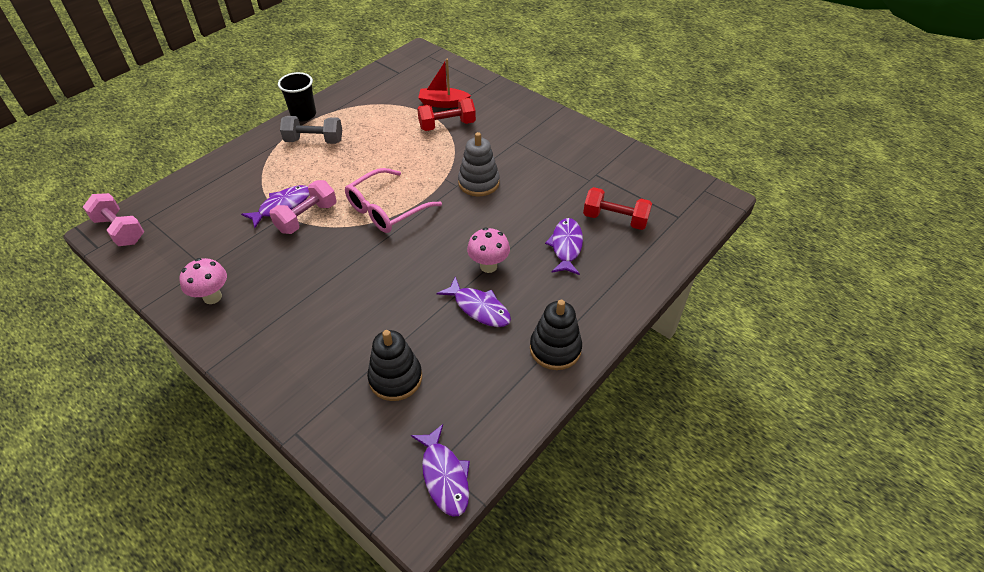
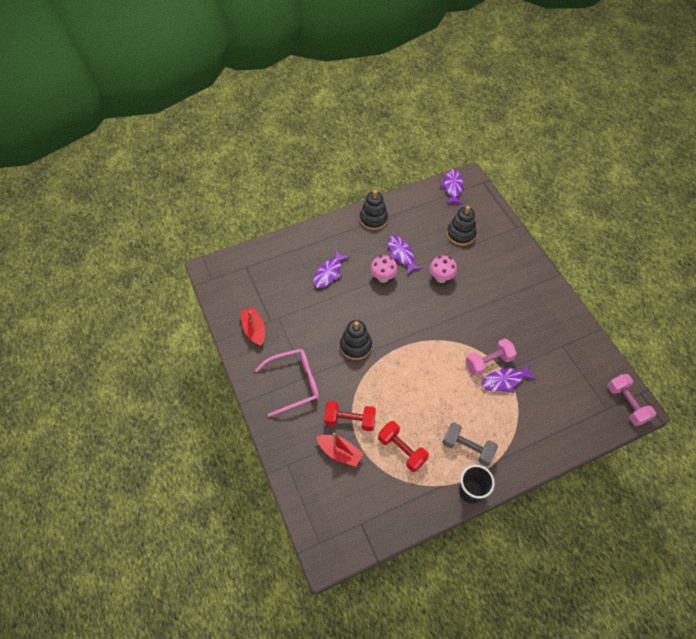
camera: 155 degrees left, 10 degrees up
(212, 297) = (557, 320): pink mushroom -> pink mushroom (441, 278)
(387, 209) = (430, 347): pink glasses -> pink glasses (294, 383)
(478, 183) = (355, 346): grey stacking toy -> black stacking toy
(605, 161) = (254, 329): none -> red boat
(615, 219) = (285, 280): red dumbbell -> red dumbbell (402, 450)

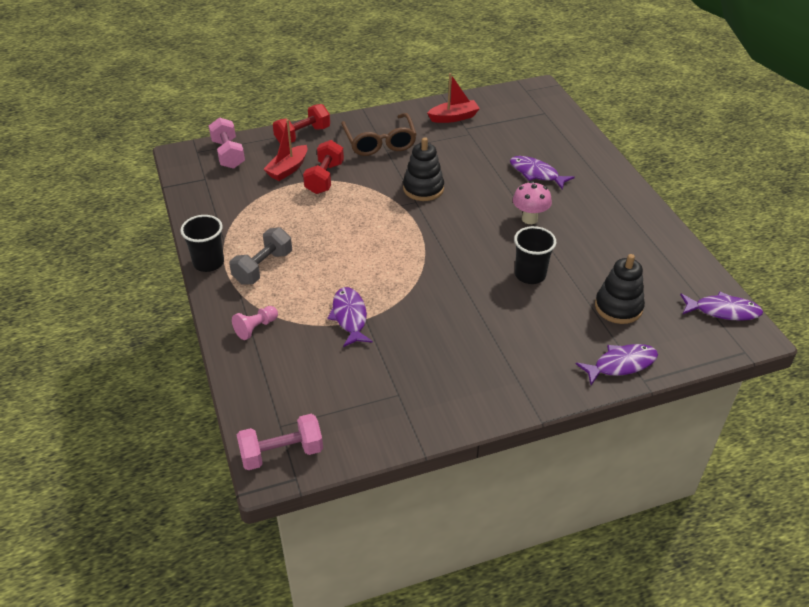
camera: 95 degrees right, 15 degrees down
(294, 383) = (379, 142): pink glasses -> brown glasses
(373, 219) = (636, 218): black stacking toy -> none
(401, 254) = (572, 240): purple fish -> purple fish (621, 364)
(402, 450) = (277, 214): red dumbbell -> red dumbbell (302, 135)
(441, 278) = (530, 275): pink mushroom -> black cup
(488, 362) = (382, 305): pink dumbbell -> pink dumbbell (228, 154)
(530, 440) = (256, 328): none -> pink pawn

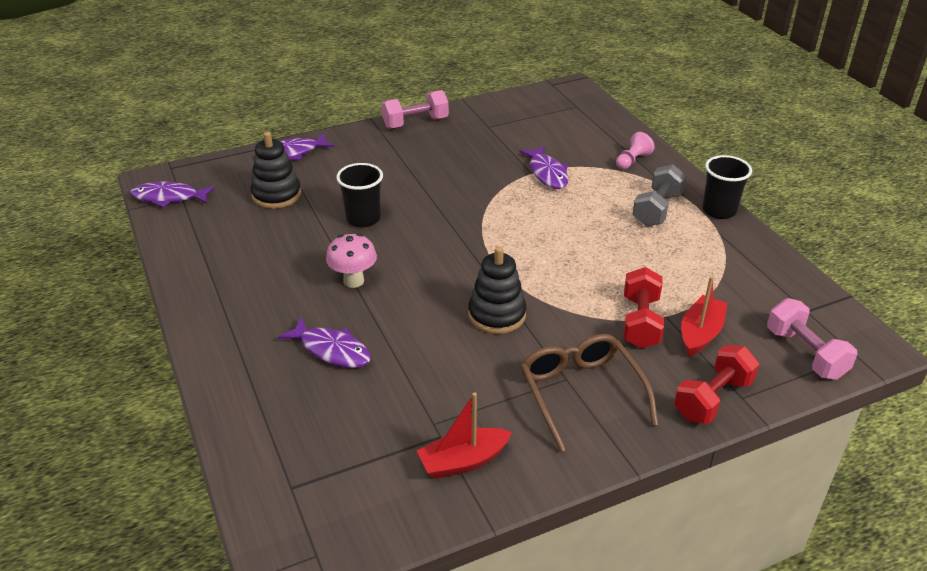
camera: 175 degrees right, 5 degrees down
(282, 453) = (568, 94): pink dumbbell -> pink dumbbell (415, 123)

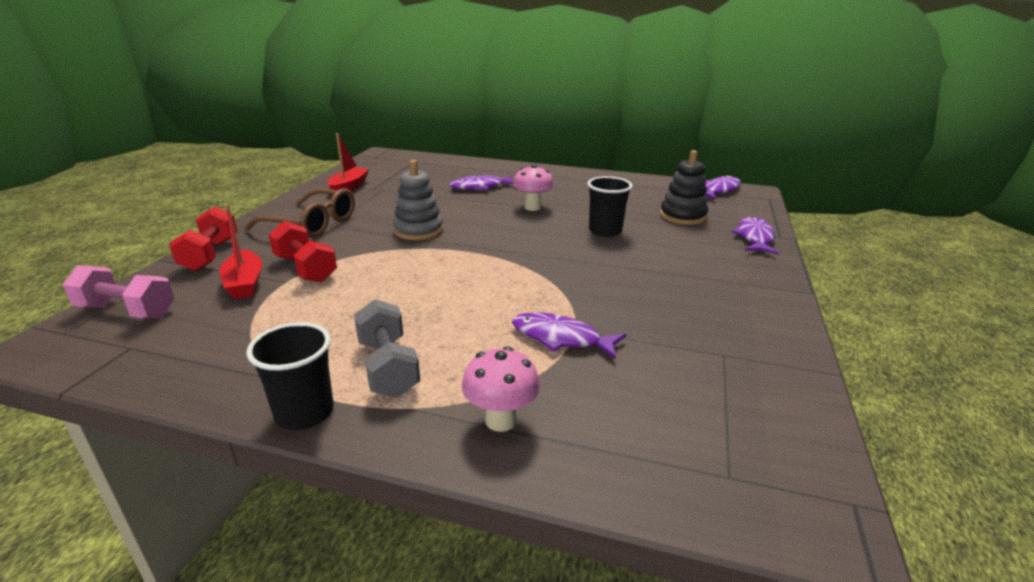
camera: 130 degrees right, 10 degrees down
(415, 123) = (776, 312): pink dumbbell -> none
(497, 315) = (418, 230): black stacking toy -> grey stacking toy
(632, 161) = (500, 420): pink pawn -> pink mushroom

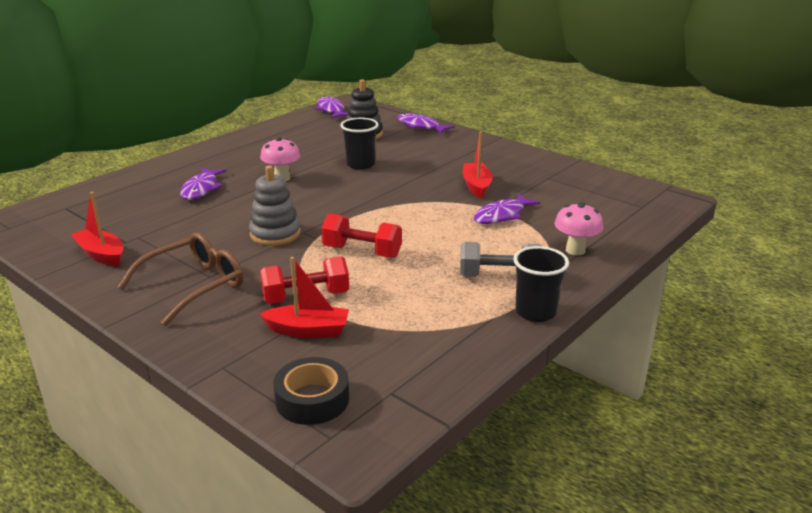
camera: 65 degrees left, 0 degrees up
(127, 311) = (312, 399): pink dumbbell -> black tape
(210, 255) = (213, 350): red dumbbell -> red dumbbell (362, 251)
(628, 304) = (476, 186): none -> red boat

